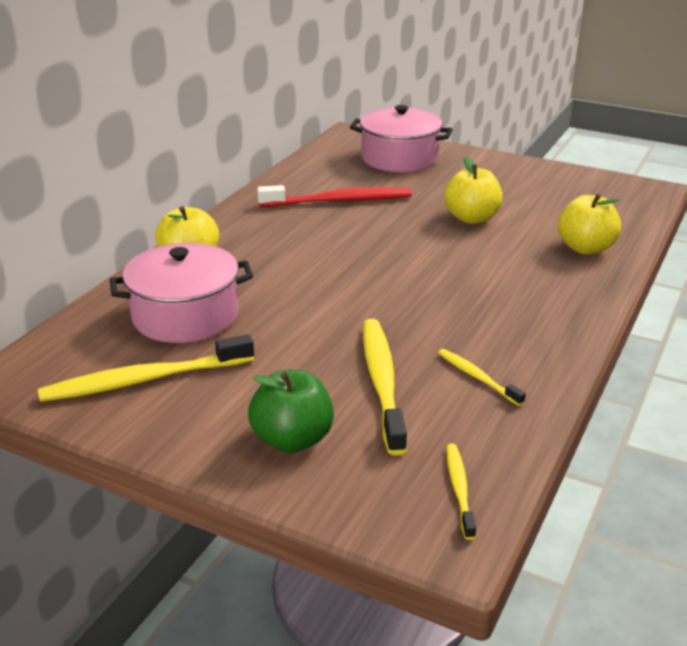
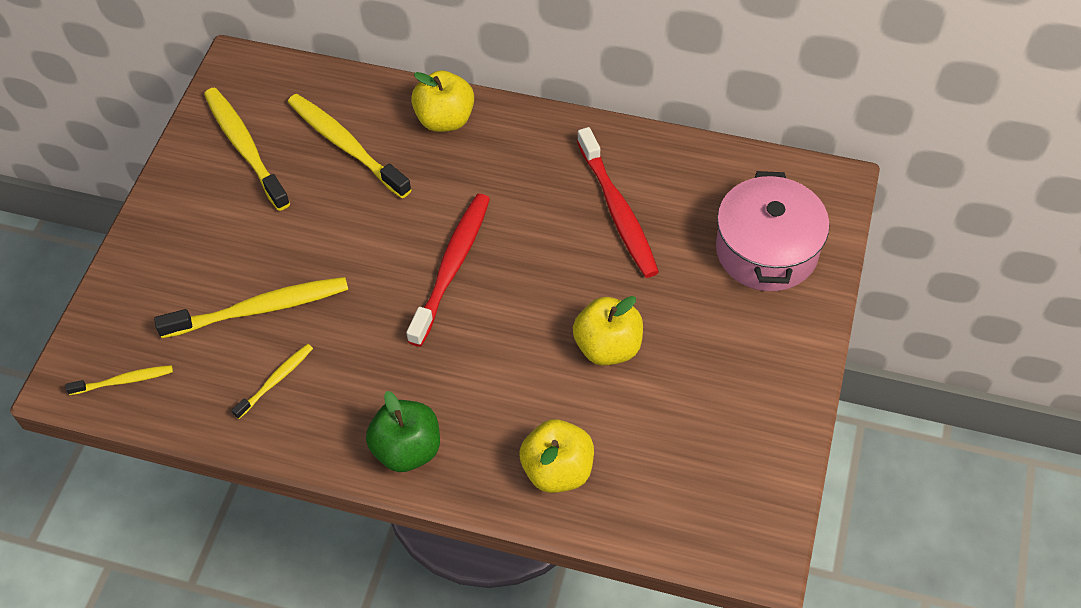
camera: 80 degrees right, 25 degrees up
(185, 315) = (346, 145): pink pot -> yellow toothbrush
(292, 439) = (176, 262): green apple -> green apple (407, 449)
(368, 273) = (452, 267): none -> red toothbrush

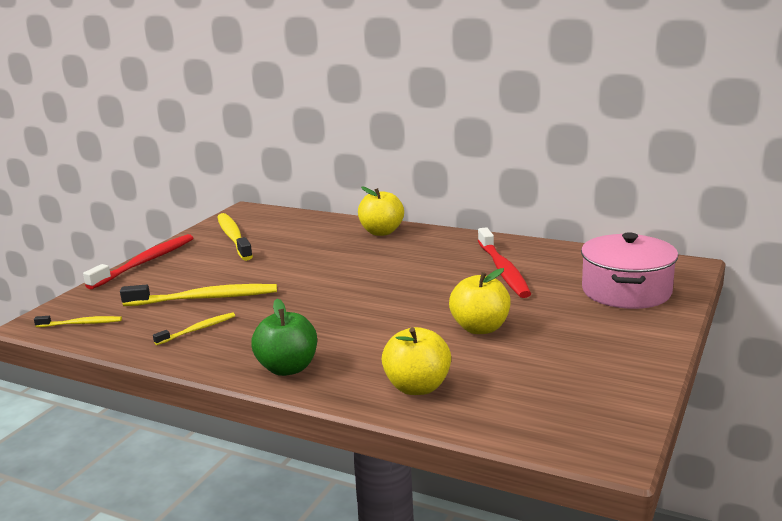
camera: 10 degrees right, 35 degrees down
(346, 145) = (305, 239): yellow toothbrush -> none
(452, 267) = (362, 287): red toothbrush -> red toothbrush (145, 262)

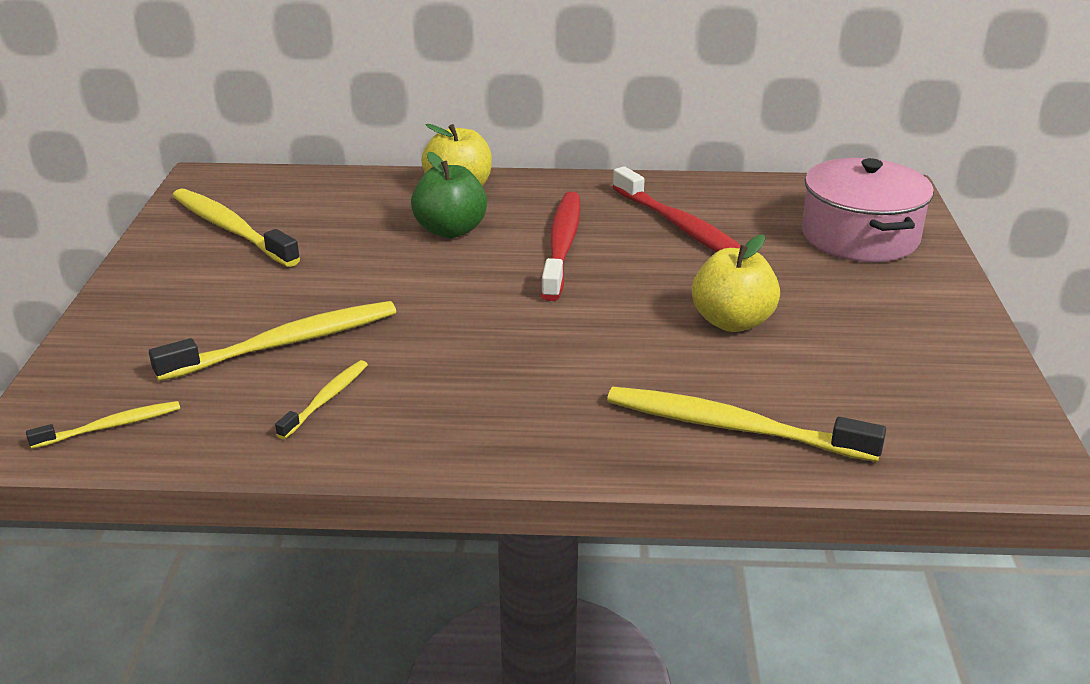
camera: 25 degrees left, 10 degrees up
(145, 262) = (118, 295): red toothbrush -> red toothbrush (562, 245)
(287, 368) = (528, 436): green apple -> green apple (450, 230)
(417, 387) = (732, 427): yellow apple -> yellow toothbrush

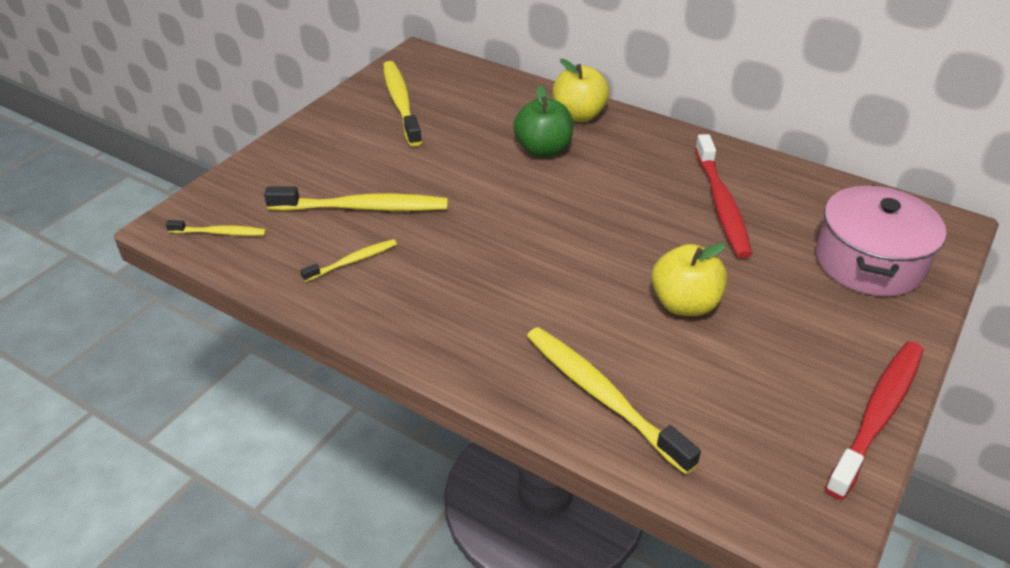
camera: 30 degrees right, 10 degrees up
(562, 245) = (613, 189): red toothbrush -> red toothbrush (877, 415)

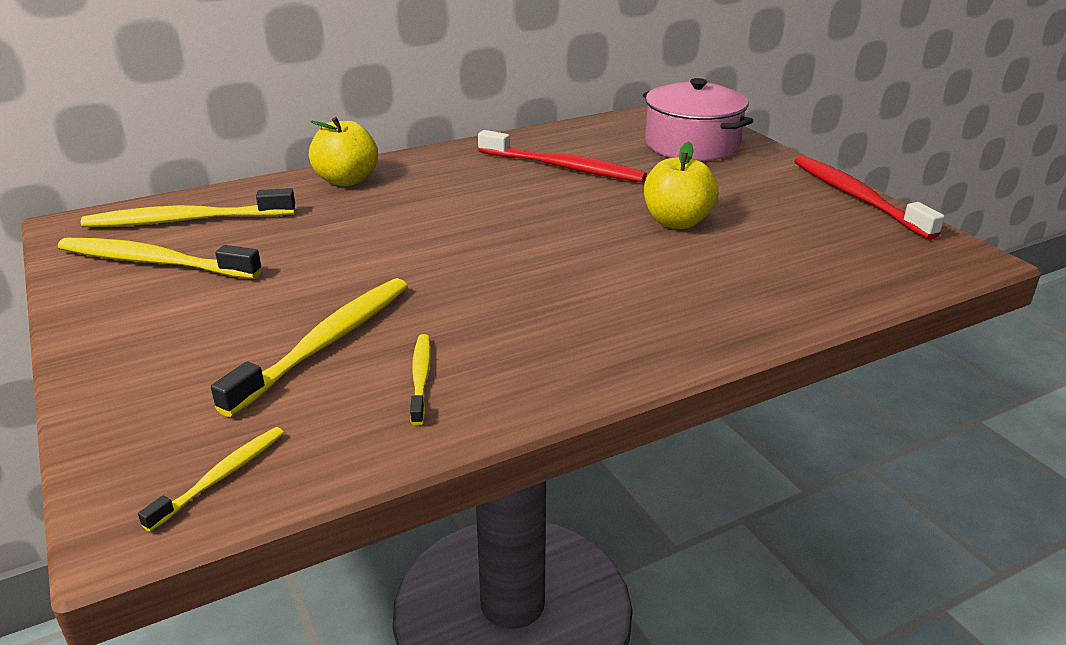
camera: 60 degrees left, 10 degrees down
(543, 150) = (376, 213): green apple -> none
(602, 396) = (766, 293): yellow toothbrush -> yellow toothbrush (186, 220)

